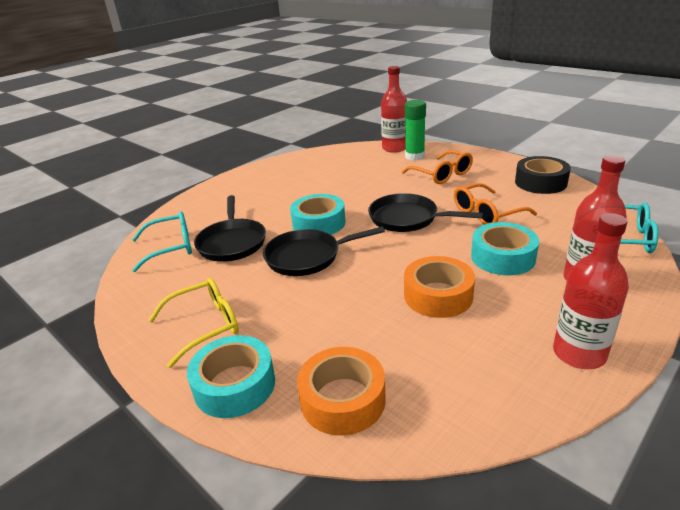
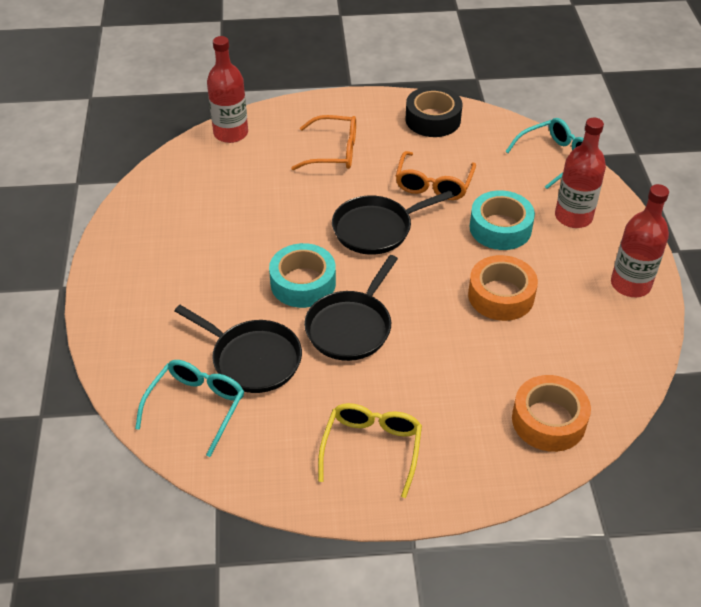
camera: 50 degrees left, 15 degrees up
(234, 385) = (470, 469): turquoise tape -> none
(414, 156) = (271, 137): green glue stick -> none

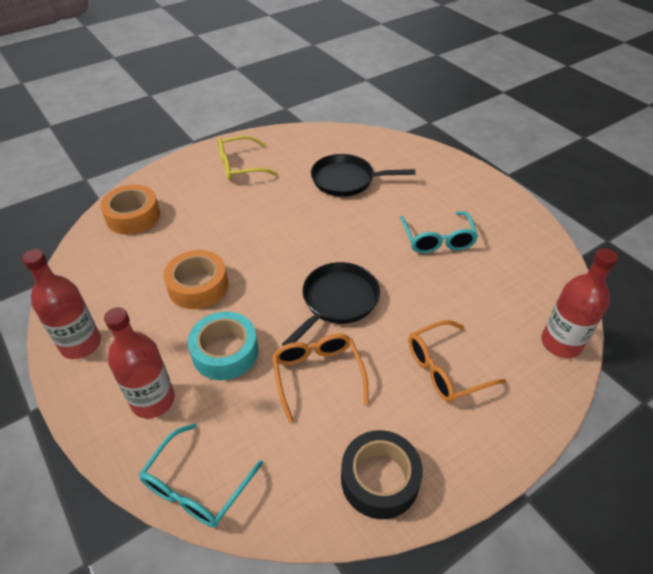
camera: 150 degrees right, 0 degrees up
(196, 406) = (354, 149): turquoise glasses -> turquoise glasses (437, 240)
(303, 283) = (357, 234): turquoise tape -> none
(351, 327) = (299, 220): black pan -> none
(372, 448) = (240, 166): yellow glasses -> yellow glasses turned 90 degrees clockwise

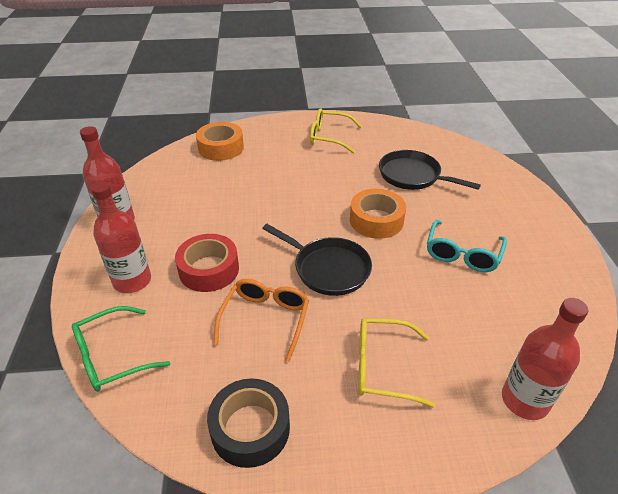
camera: 30 degrees right, 5 degrees down
(196, 486) = (112, 357): turquoise glasses -> green glasses
(198, 286) = (227, 213): orange tape -> orange tape (376, 220)
(225, 352) = (209, 269): turquoise tape -> red tape
(337, 301) = (328, 268): black pan -> black pan turned 60 degrees clockwise
(445, 369) = (382, 367): orange glasses -> yellow glasses

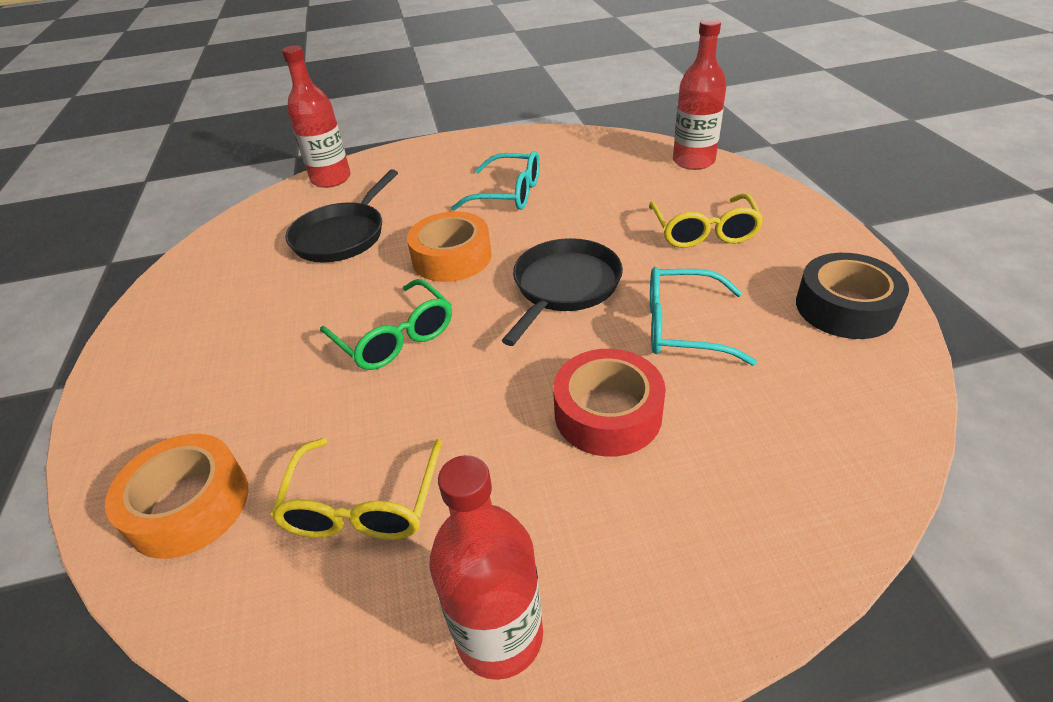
camera: 95 degrees left, 0 degrees up
(112, 357) = (849, 482): green glasses -> green glasses (395, 337)
(132, 281) = (677, 521): red bottle -> red bottle (331, 179)
(265, 319) = (682, 327): orange glasses -> turquoise glasses
(329, 137) = (199, 333): yellow glasses -> yellow glasses (363, 505)

